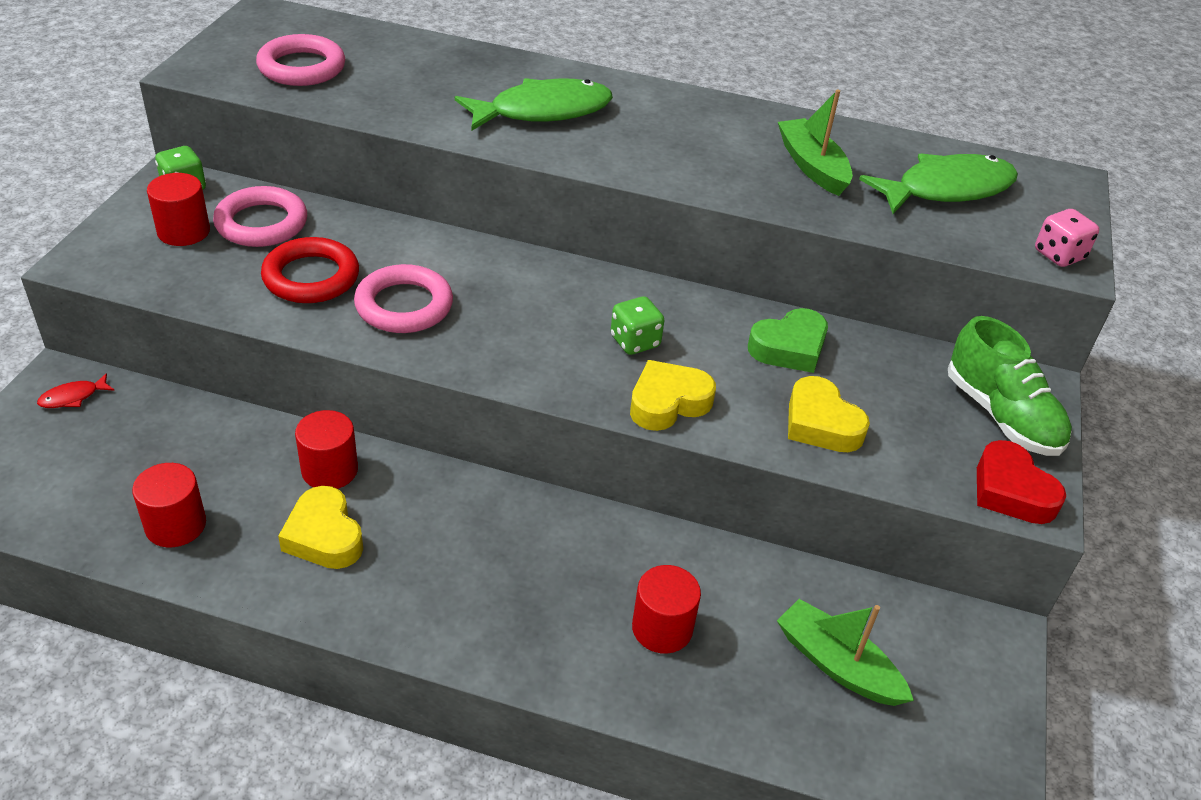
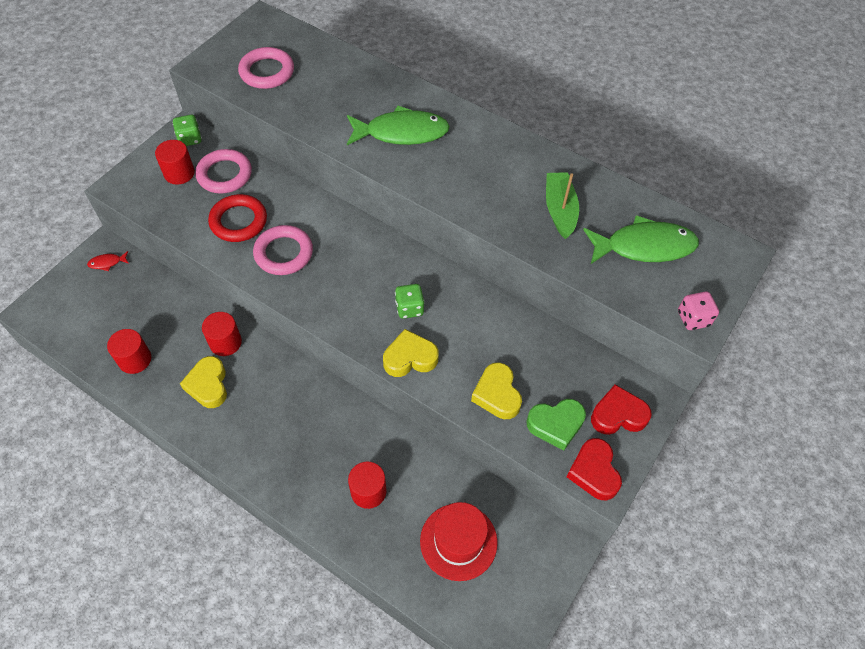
camera: 20 degrees right, 15 degrees up
(789, 348) = (504, 333): green heart -> green heart (556, 425)
(837, 664) = (458, 541): green boat -> red hat
(1001, 415) = (618, 415): green shoe -> red heart

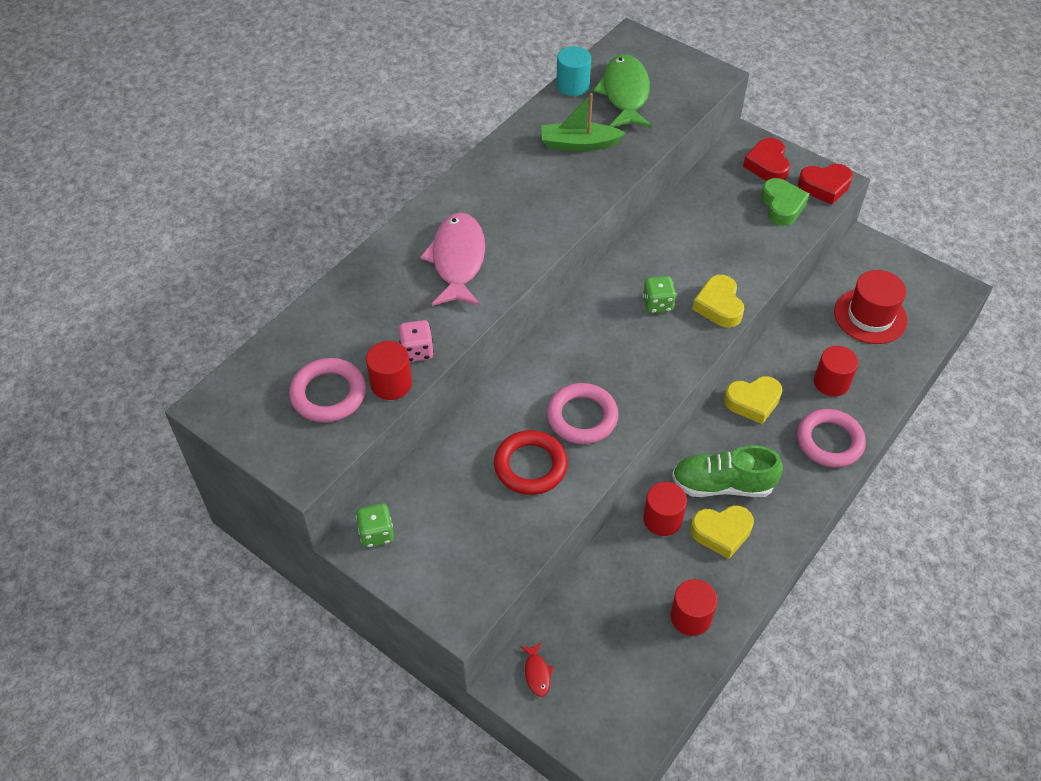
camera: 85 degrees left, 5 degrees down
(179, 173) = (441, 540): red cylinder -> red cylinder (391, 383)
(224, 174) = (449, 487): pink ring -> pink ring (829, 441)
(255, 388) = (722, 485): none -> green shoe
(402, 133) = (457, 260): green fish -> pink fish
(497, 394) = (754, 243): yellow heart -> yellow heart (753, 402)
(646, 204) = (572, 85): none -> turquoise cylinder
(693, 318) = (705, 76): pink dice -> pink dice (417, 351)

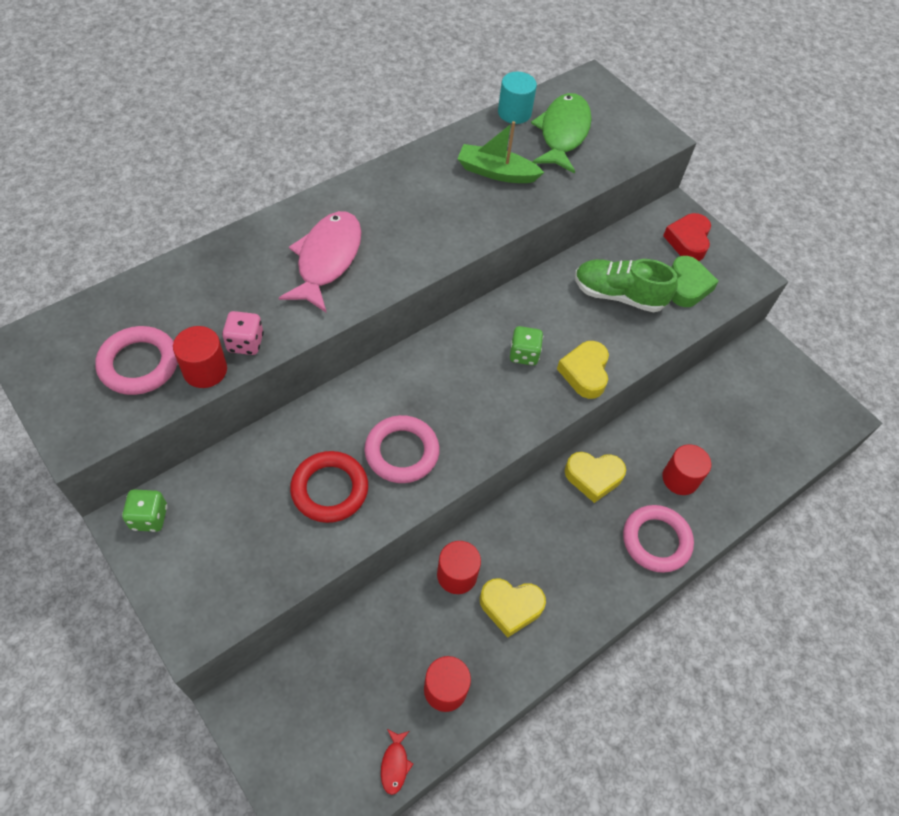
camera: 10 degrees right, 5 degrees up
(537, 673) = (269, 703): red fish -> red fish (395, 764)
(722, 485) = (530, 556): green shoe -> green shoe (618, 295)
(824, 187) = (738, 277): red heart -> none
(870, 316) = (744, 420): red hat -> none

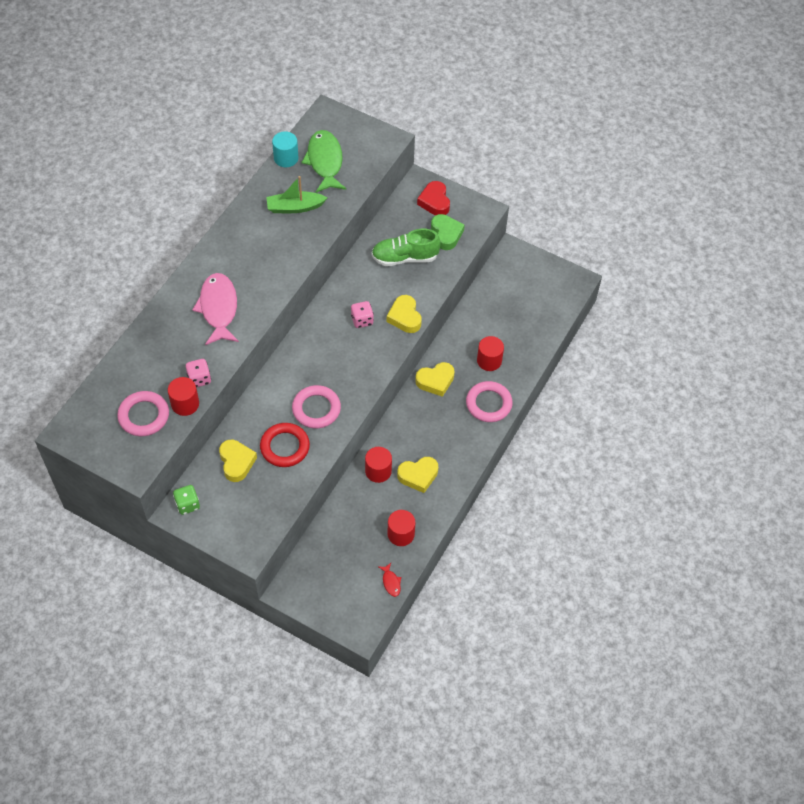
camera: 20 degrees left, 0 degrees up
(251, 483) = (236, 462): none -> yellow heart
(524, 354) = (362, 320): green dice -> pink dice

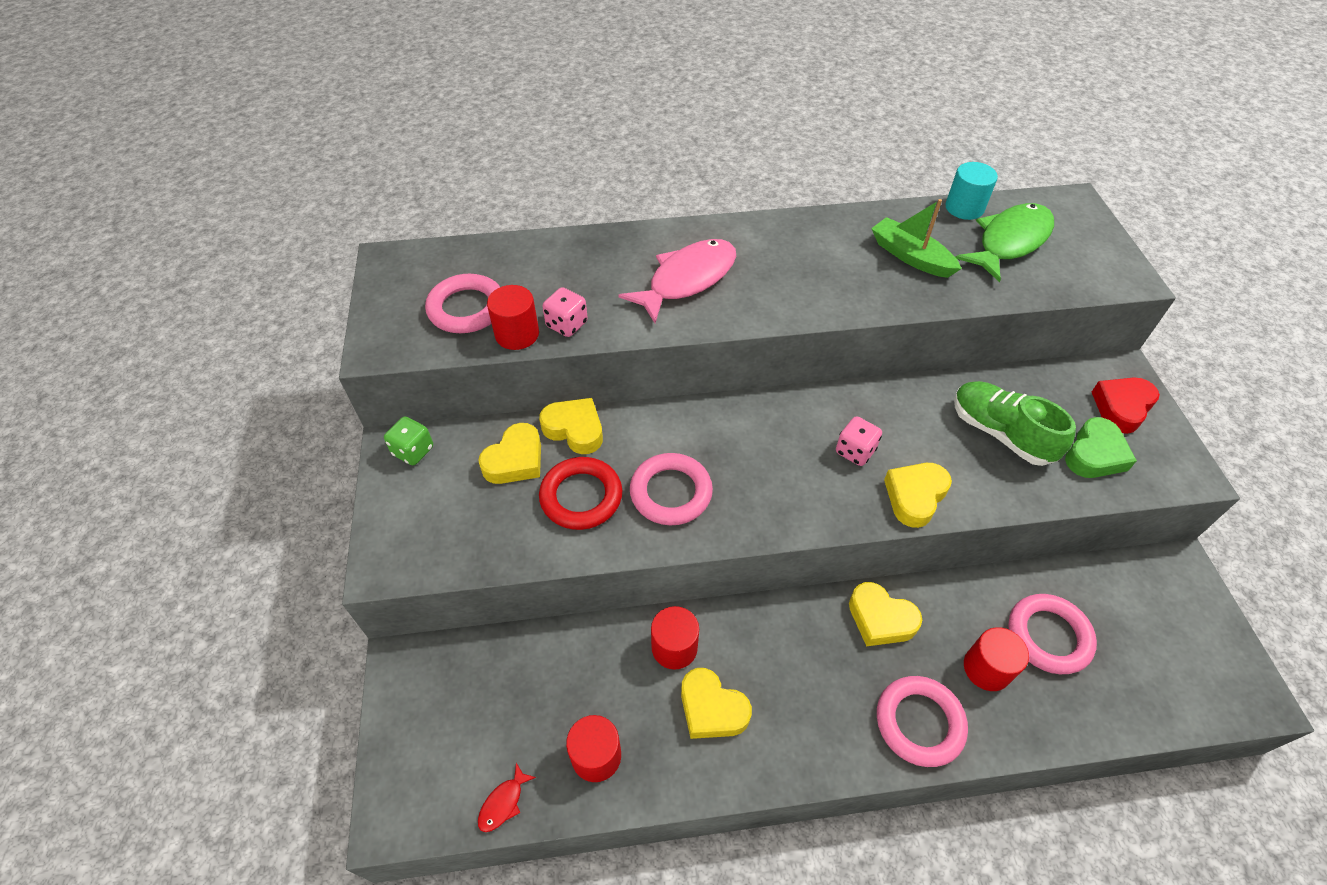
camera: 55 degrees right, 5 degrees down
(241, 425) = (574, 429): none -> yellow heart
(496, 326) = (1048, 636): none -> pink ring

